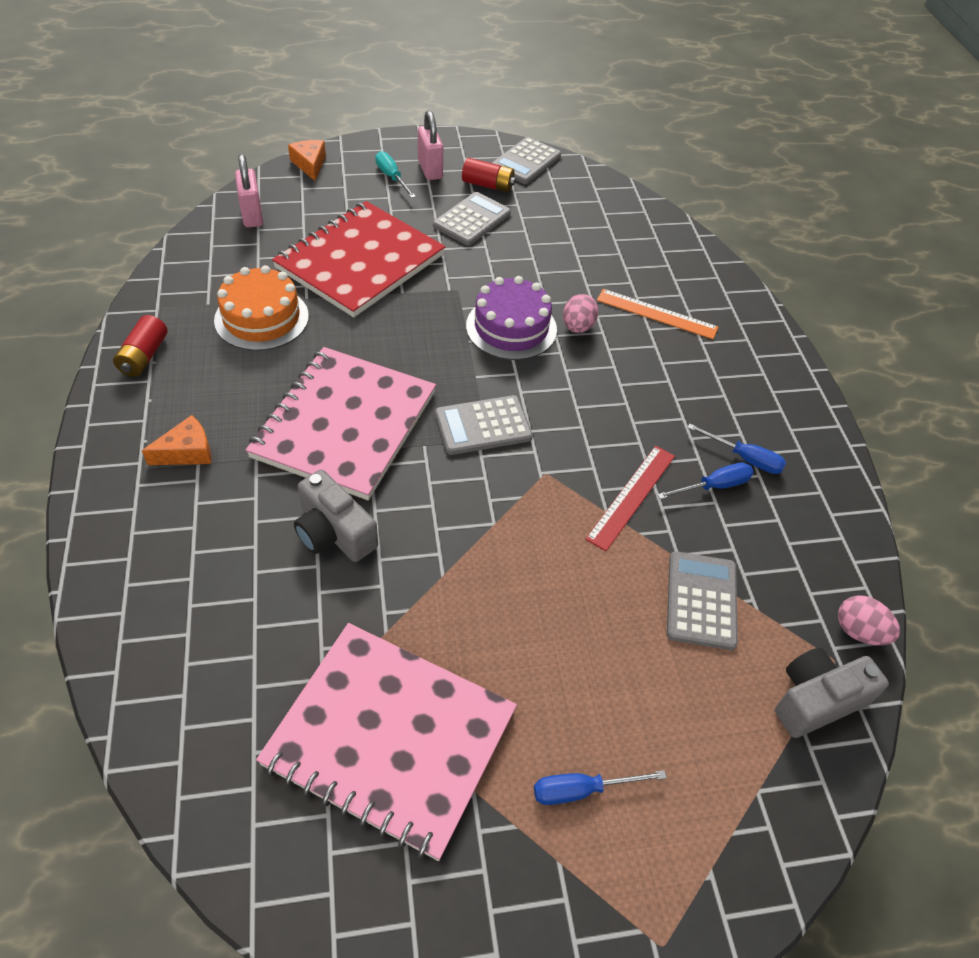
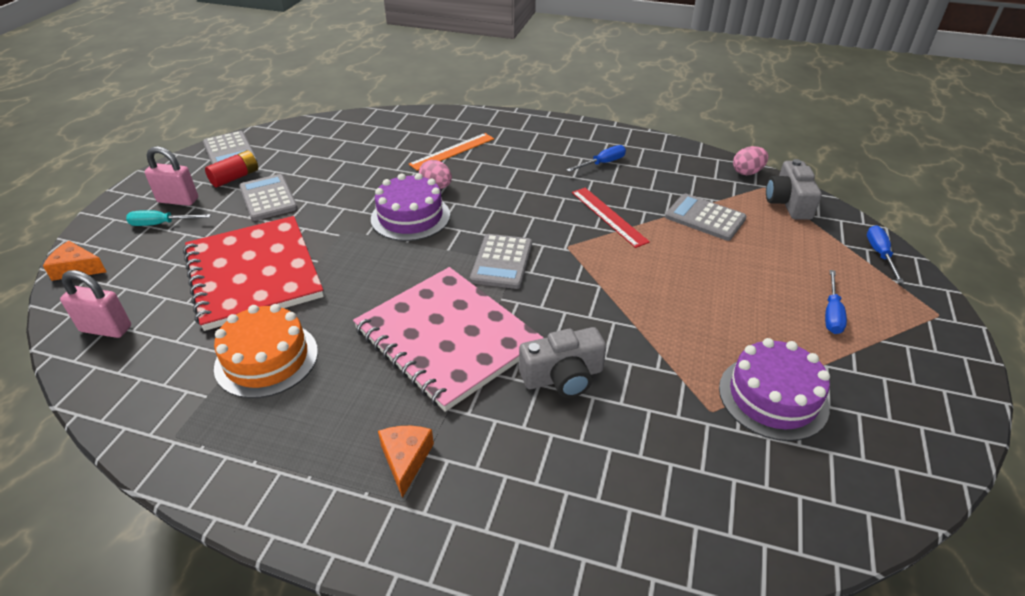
camera: 60 degrees left, 10 degrees down
(144, 356) = (239, 468): red battery -> none
(390, 739) = (773, 397): pink notebook -> purple cake
(714, 486) = (618, 182): blue screwdriver -> blue screwdriver (879, 254)

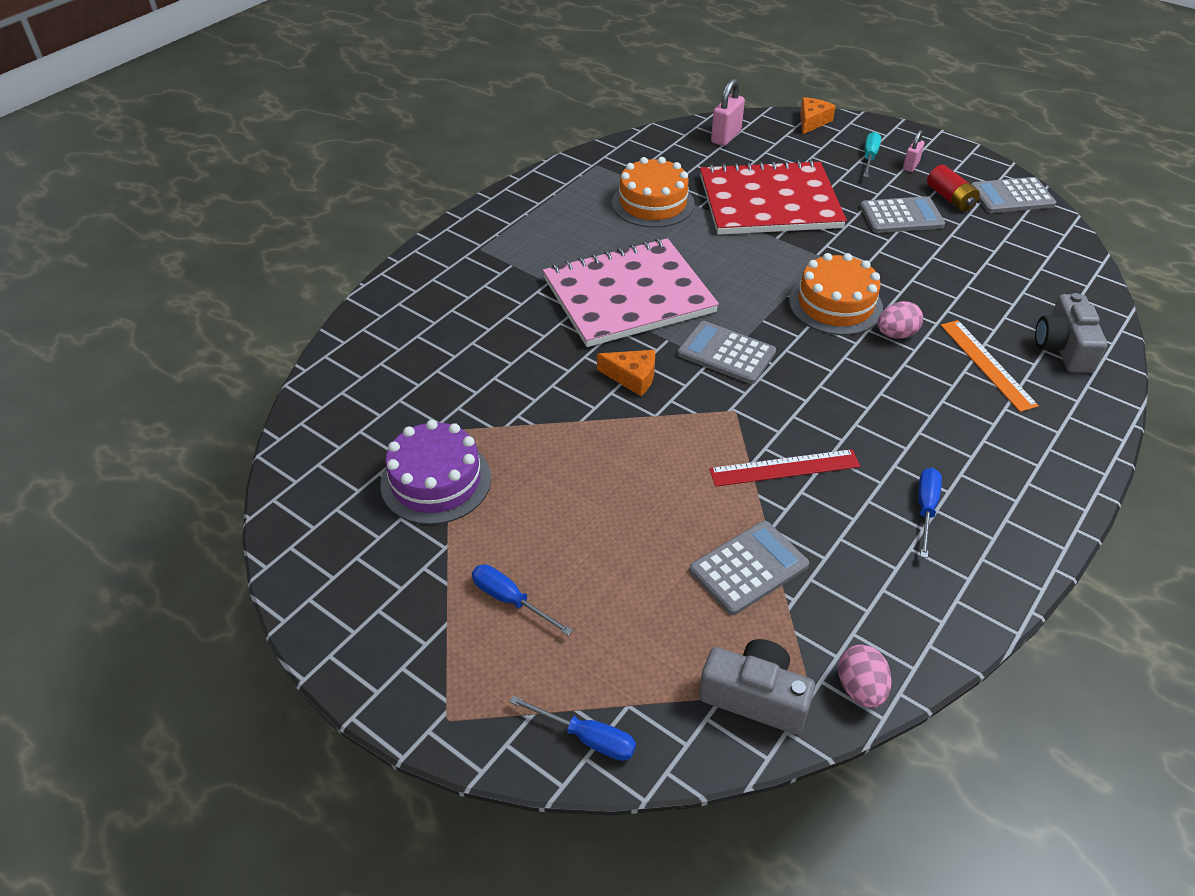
camera: 110 degrees right, 5 degrees up
(178, 200) = (910, 166): pink padlock -> pink padlock, size x0.61
(406, 460) = (513, 254): orange cheese -> orange cheese (632, 377)
(410, 217) = (835, 304): purple cake -> orange cake
(563, 377) = (543, 351): grey camera -> grey camera (1063, 348)
(602, 163) = (925, 509): blue screwdriver -> blue screwdriver turned 150 degrees counterclockwise

